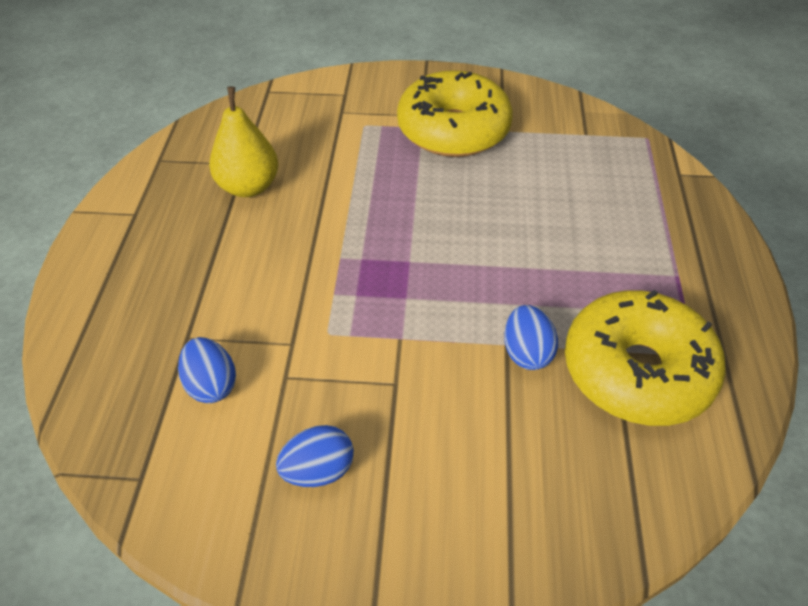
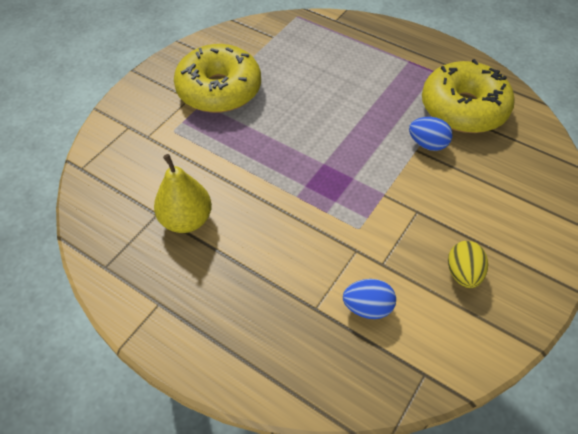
camera: 60 degrees left, 5 degrees up
(318, 471) = (463, 273): blue egg -> yellow egg

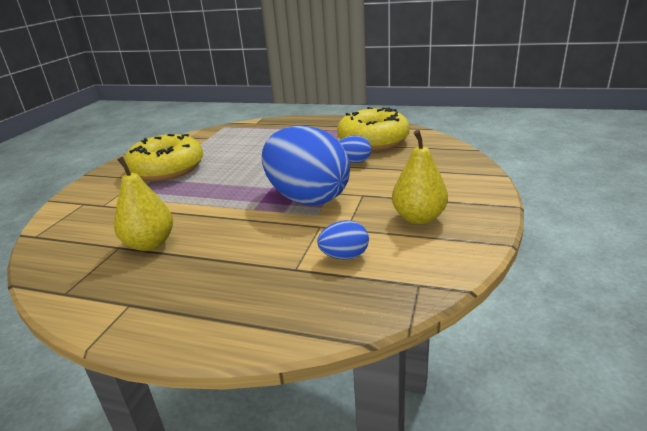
camera: 15 degrees left, 25 degrees down
(356, 197) = (307, 198): none -> blue egg
(463, 273) = (418, 218): yellow egg -> yellow pear

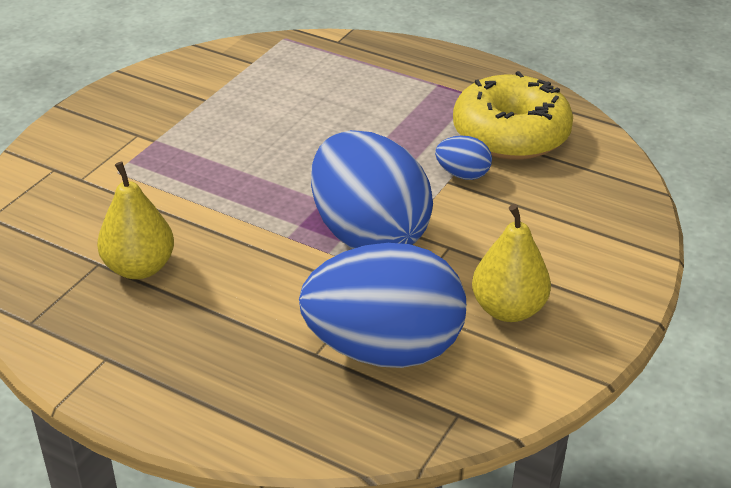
camera: 10 degrees right, 10 degrees up
(167, 169) = (178, 124): yellow donut -> none
(344, 256) = (383, 349): blue egg -> blue egg, size x2.37

